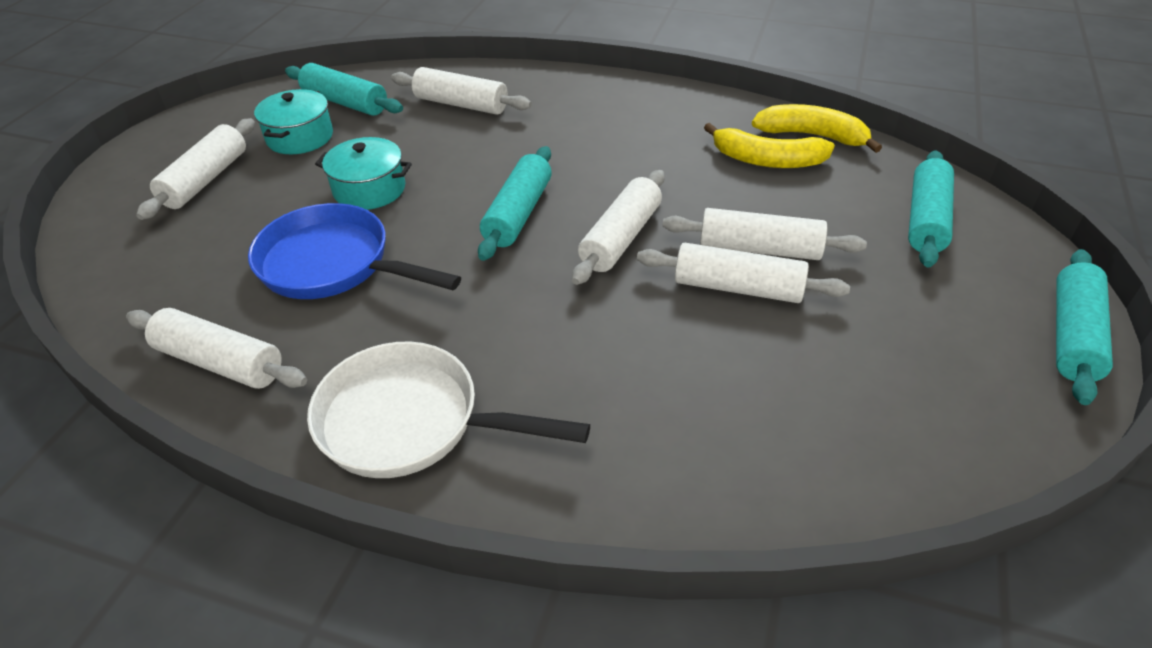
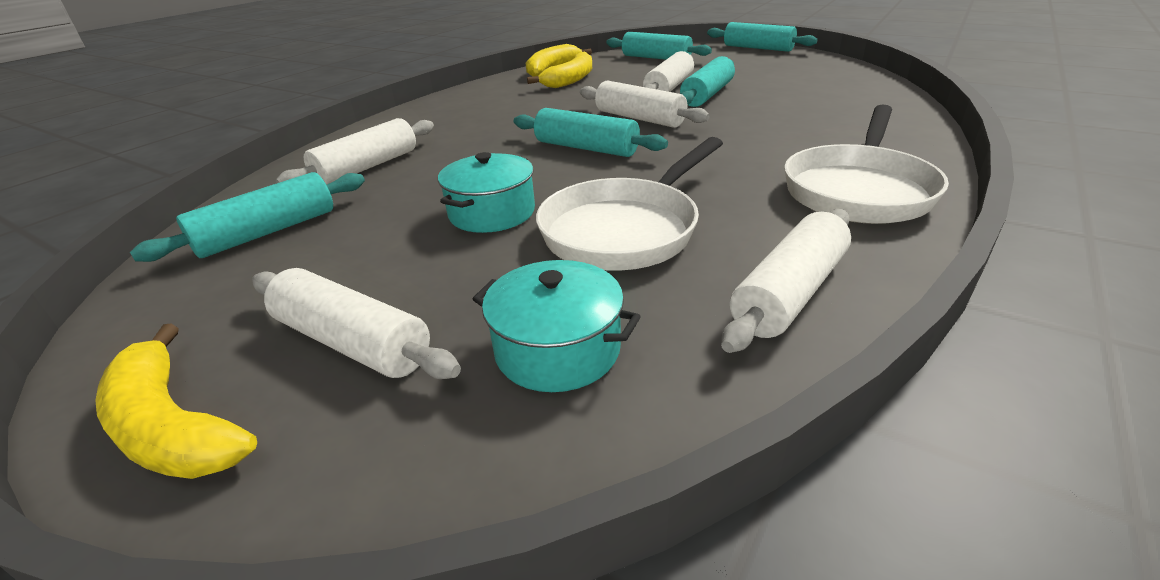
camera: 75 degrees left, 10 degrees down
(150, 151) = (173, 427): none -> yellow banana
(300, 137) = (319, 262): turquoise pot -> turquoise pot (557, 349)
(333, 265) = (626, 230): blue pan -> white pan
(738, 287) = (707, 95): white rolling pin -> turquoise rolling pin

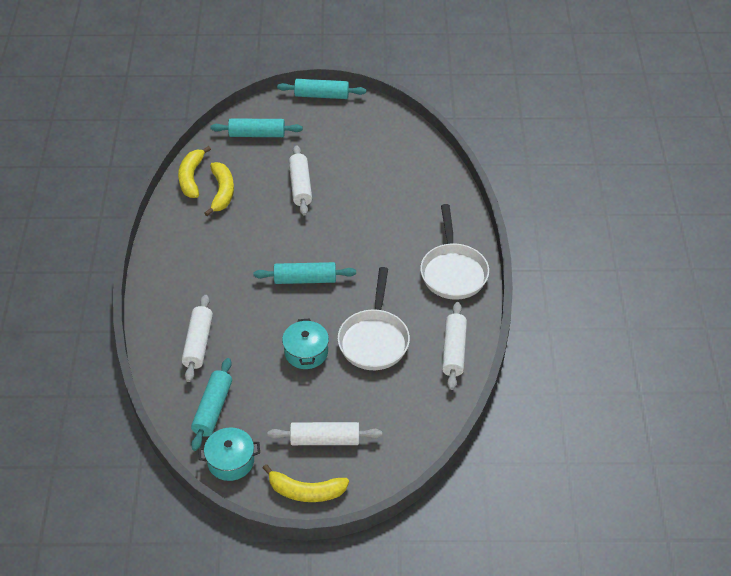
camera: 35 degrees left, 15 degrees up
(557, 349) = (396, 410): turquoise pot -> turquoise pot (231, 461)
(639, 118) = (310, 235): white rolling pin -> none
(707, 95) = (331, 189): turquoise rolling pin -> none

